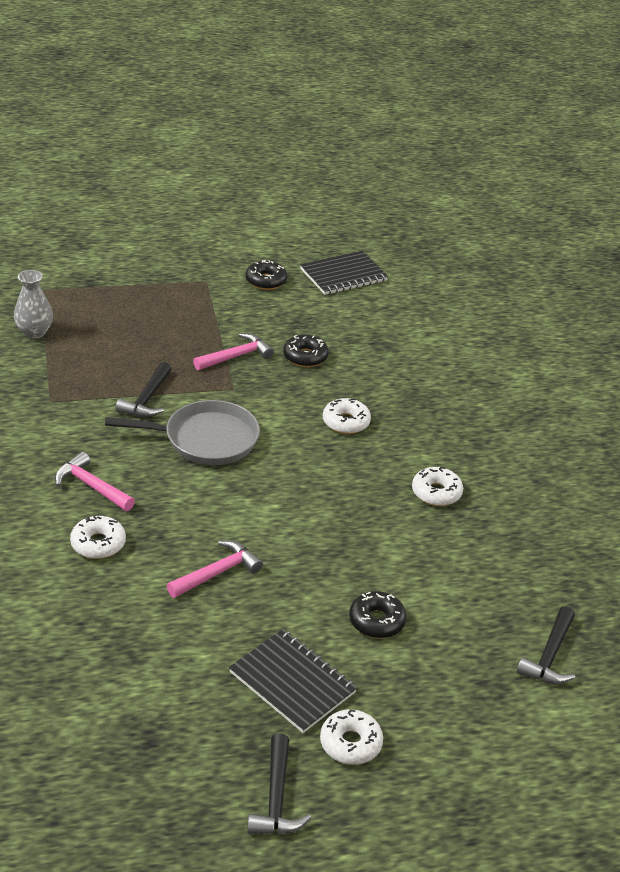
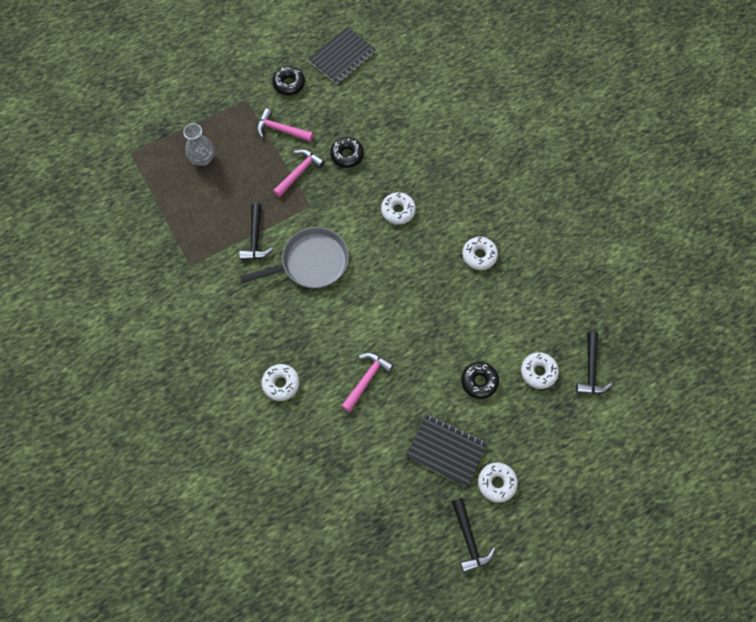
camera: 15 degrees left, 30 degrees up
(34, 332) = (147, 200): grey vase -> grey vase (203, 159)
(91, 486) = (254, 335): pink hammer -> pink hammer (281, 130)
(469, 636) = (538, 372): none -> white donut

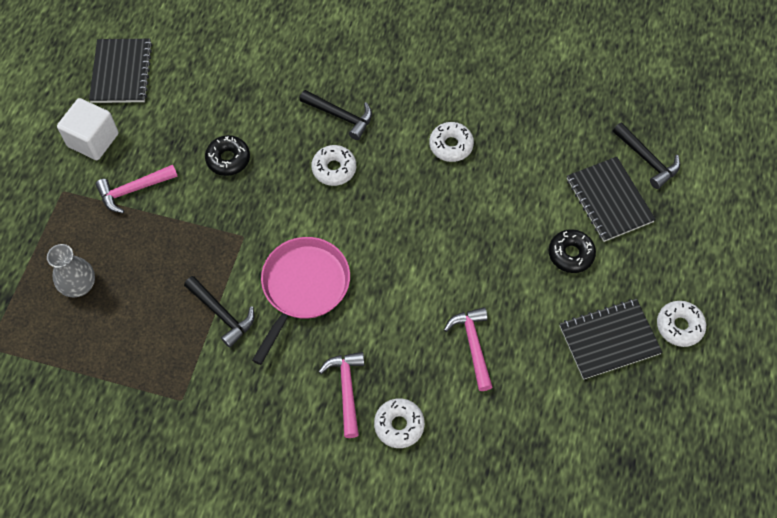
camera: 45 degrees left, 5 degrees down
(289, 84) = (93, 140): black donut -> white cube
(299, 172) = (197, 215): pink hammer -> pink hammer (346, 390)
(311, 262) = (303, 287): grey pan -> pink pan
(469, 539) = (710, 396): black hammer -> black hammer (340, 116)
(538, 372) = (609, 200): white donut -> black notebook

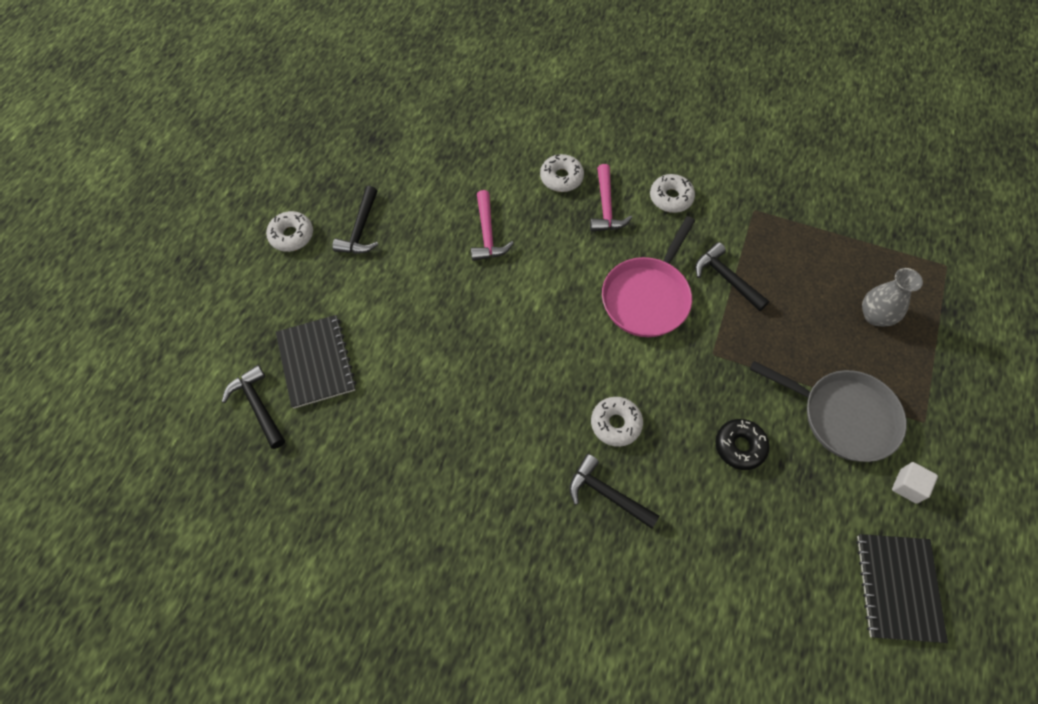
camera: 175 degrees left, 0 degrees up
(93, 140) = (908, 486): white cube -> white cube, size x0.57
(133, 190) = (843, 416): pink hammer -> grey pan
(451, 145) = (478, 442): white donut -> white donut (671, 198)
(570, 254) = (374, 309): black donut -> none
(609, 339) = (360, 229): black notebook -> black hammer

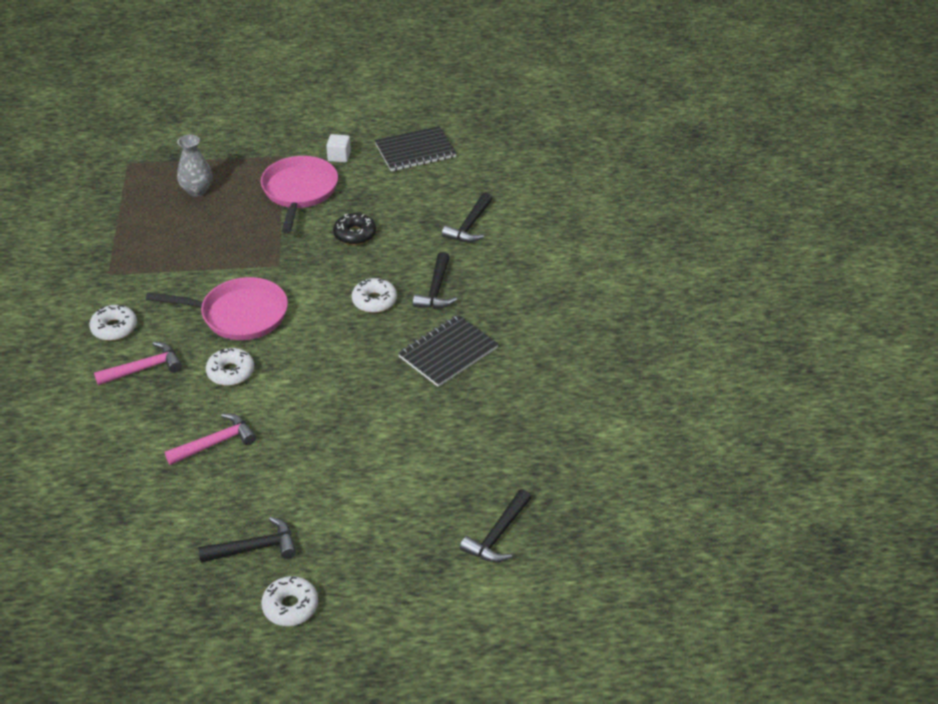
camera: 115 degrees left, 20 degrees down
(316, 362) = (428, 512): black notebook -> black notebook (448, 352)
(561, 178) = (117, 411): white donut -> white donut (231, 372)
(726, 278) = (196, 274): black hammer -> black hammer (470, 226)
(843, 416) = (299, 191): grey pan -> pink pan

